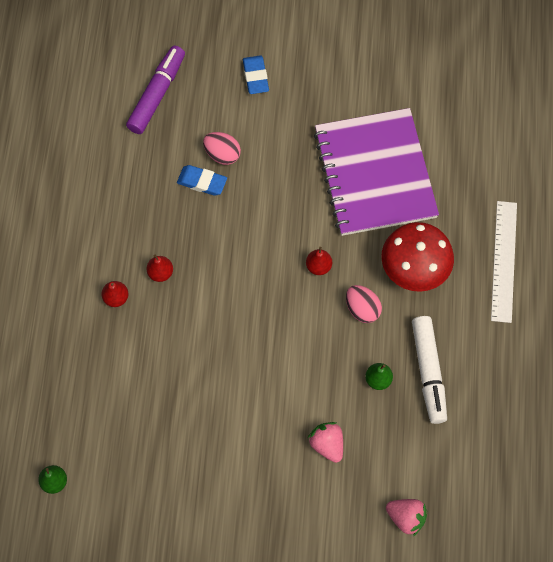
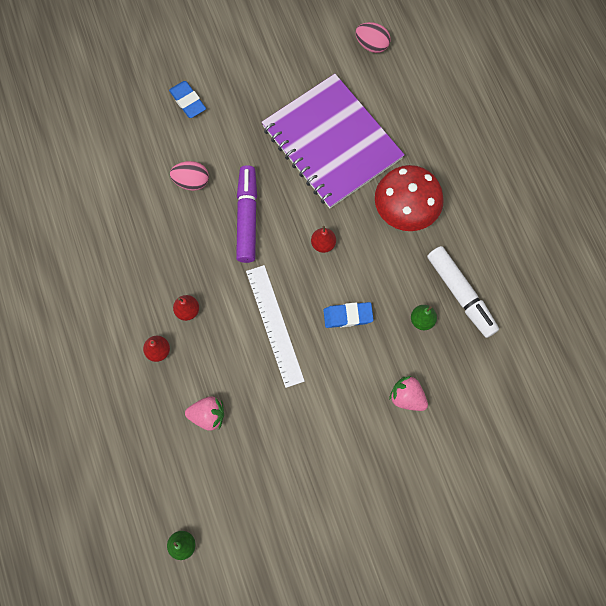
camera: 25 degrees left, 5 degrees up
(157, 94) = (107, 152): purple marker -> purple marker (247, 217)
(202, 182) = (185, 213): blue eraser -> blue eraser (348, 316)
(362, 309) = (378, 265): pink egg -> pink egg (372, 45)
(406, 518) = (504, 430): pink strawberry -> pink strawberry (208, 415)
(504, 261) = (475, 171): white ruler -> white ruler (274, 325)

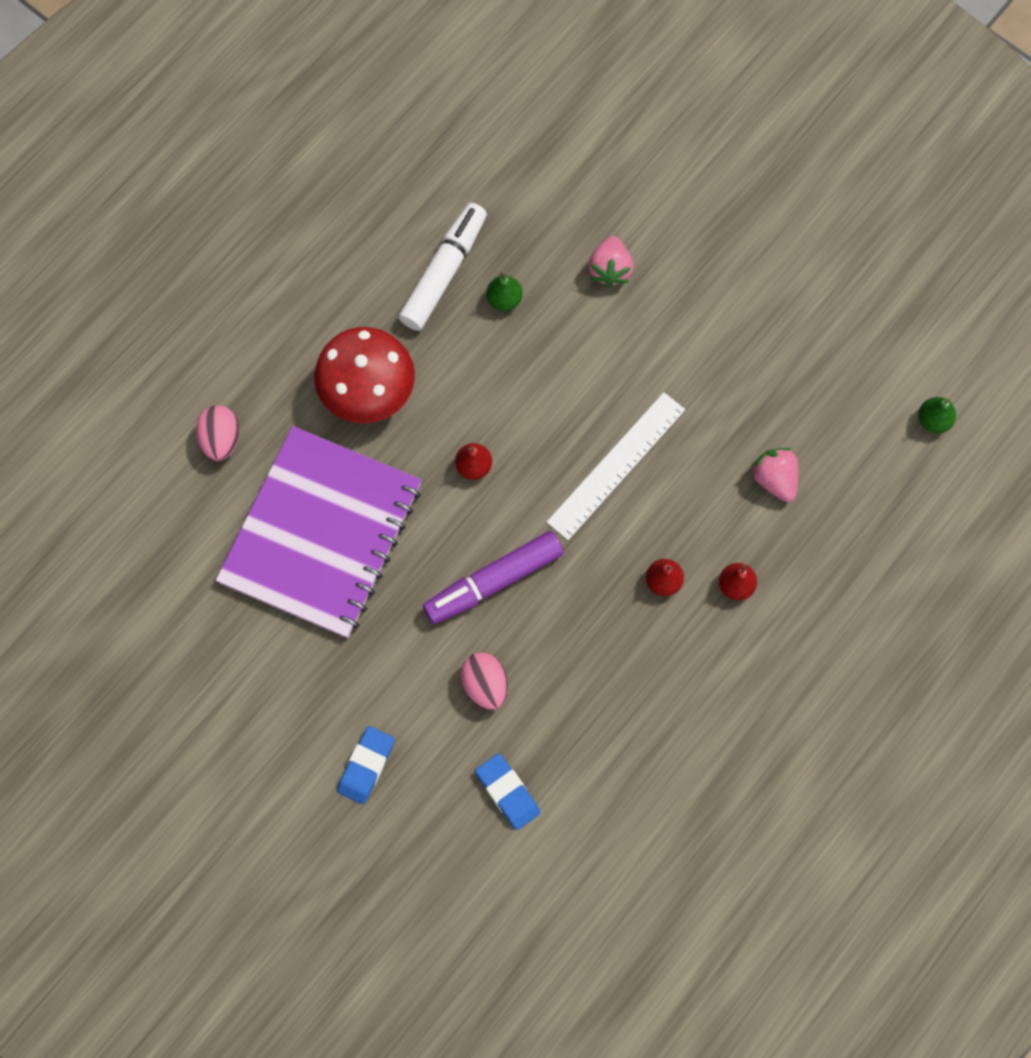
camera: 120 degrees left, 0 degrees up
(348, 316) = (551, 386): blue eraser -> blue eraser (507, 792)
(372, 45) = (135, 562): pink egg -> pink egg (221, 440)

